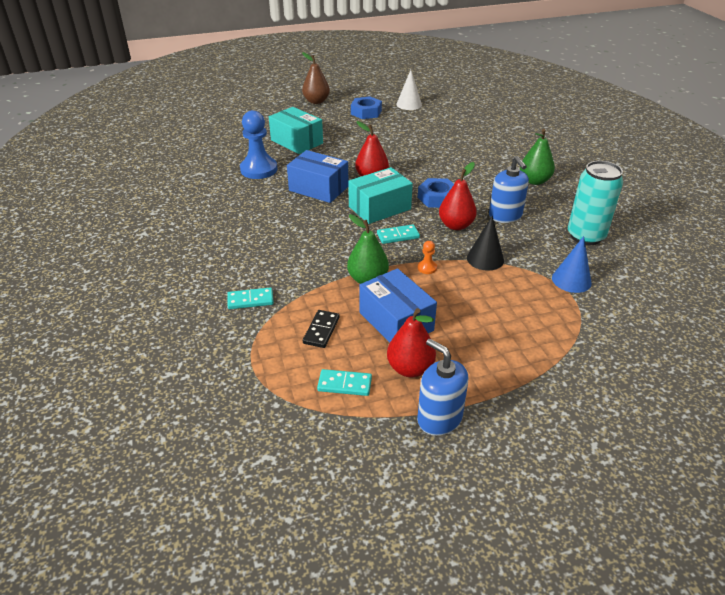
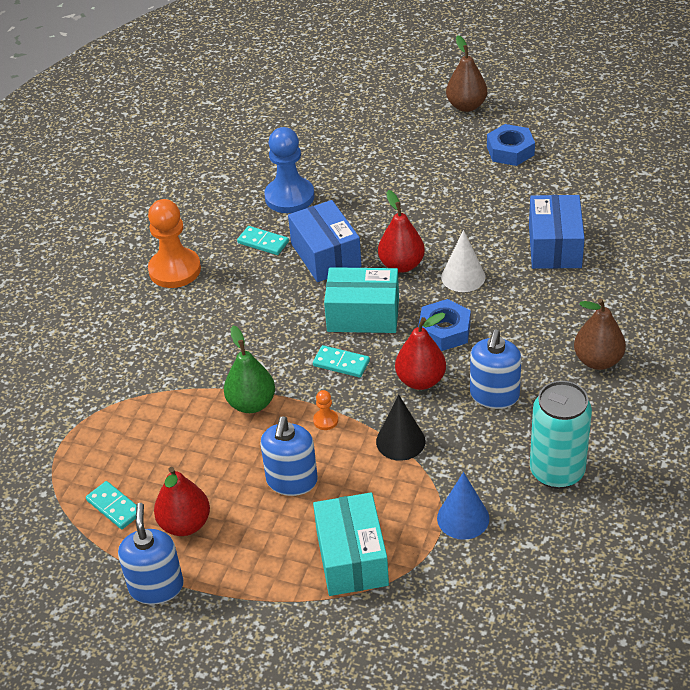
camera: 40 degrees right, 5 degrees up
(222, 230) = (175, 270): none -> orange pawn
(250, 300) = (122, 371): turquoise domino -> turquoise domino (263, 242)
(297, 142) = (373, 169): turquoise box -> turquoise box (352, 558)
(321, 330) = (150, 439): black domino -> none
(396, 321) = (226, 467): blue box -> blue box (554, 246)
(409, 104) = (584, 158): white cone -> white cone (463, 277)
(448, 309) = (292, 481): none -> blue soap dispenser
(534, 181) = (598, 360): green pear -> brown pear

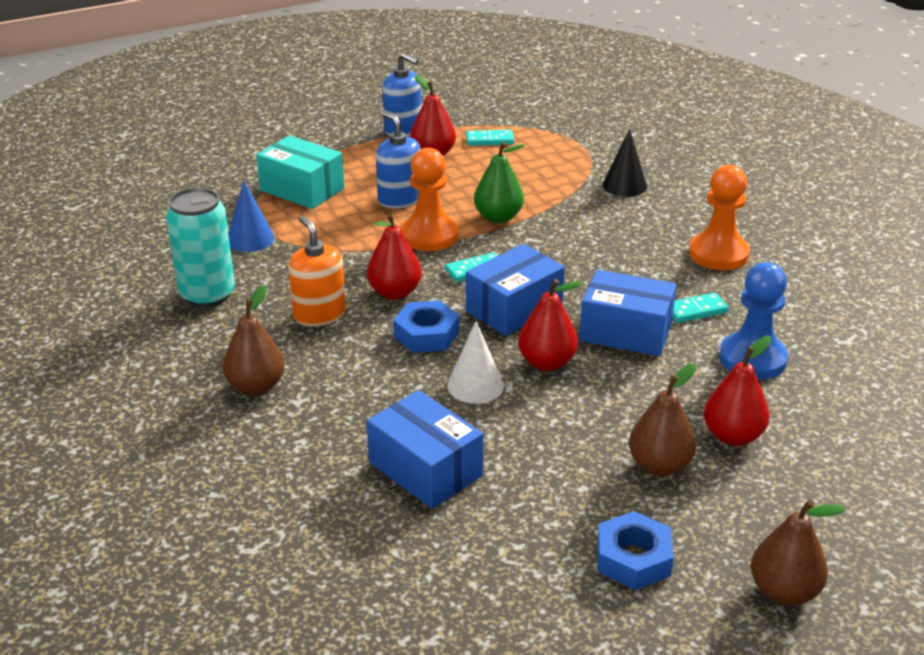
camera: 130 degrees right, 10 degrees down
(325, 420) = (429, 236): orange pawn -> orange pawn, size x2.35
(363, 314) = (514, 308): turquoise box -> blue box
(374, 169) = (732, 436): none -> red pear
(400, 441) = (355, 252): black cone -> black cone (624, 185)
(433, 178) = (659, 466): none -> brown pear
(494, 395) = (319, 314): blue soap dispenser -> orange soap dispenser

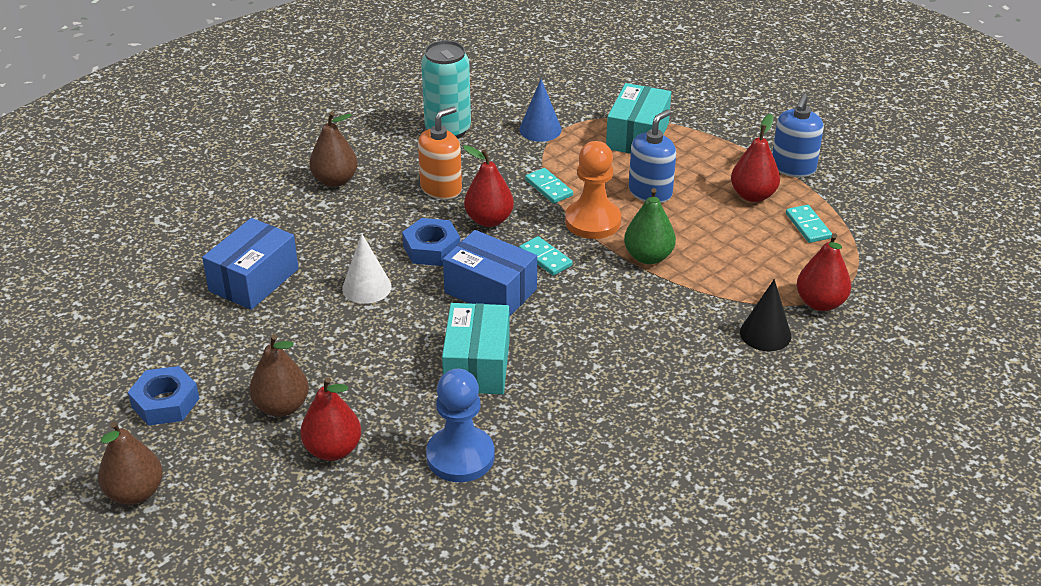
camera: 75 degrees right, 5 degrees up
(547, 363) = (411, 322): red pear -> red pear (820, 303)
(625, 332) = (477, 365): blue box -> turquoise box
(695, 310) = (532, 409): turquoise domino -> turquoise domino (549, 188)
(718, 254) = (651, 418): orange pawn -> none

